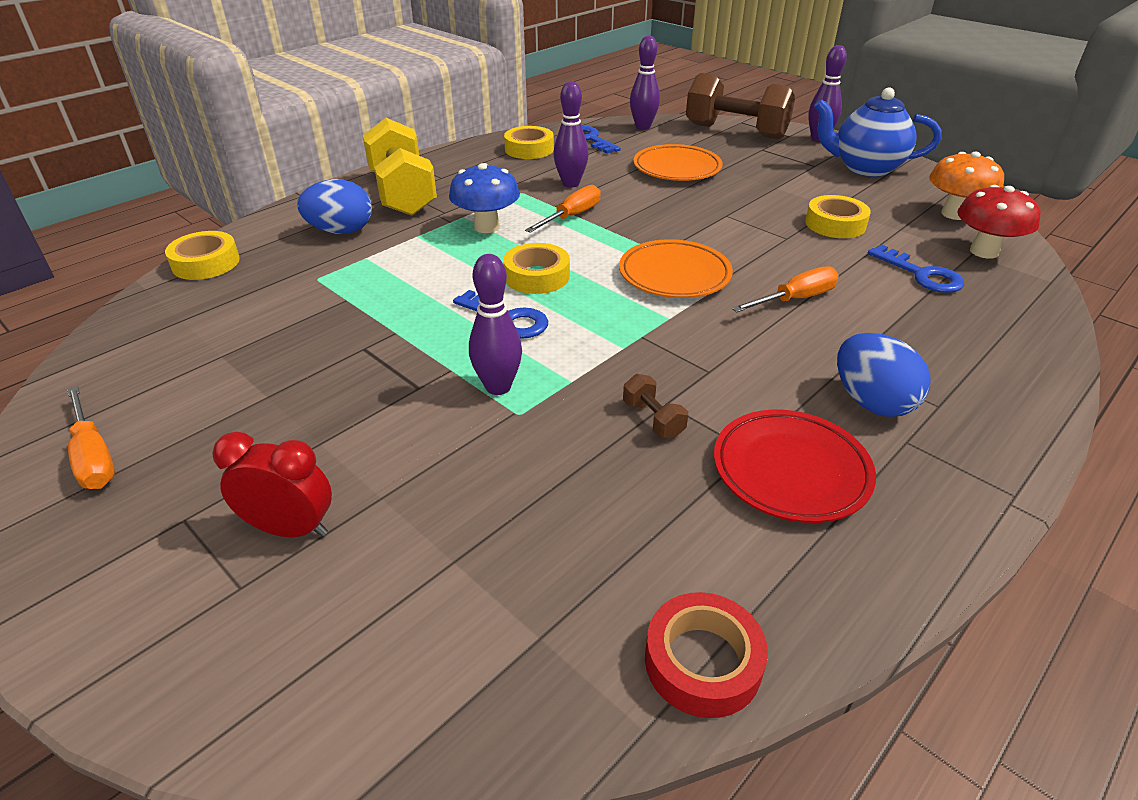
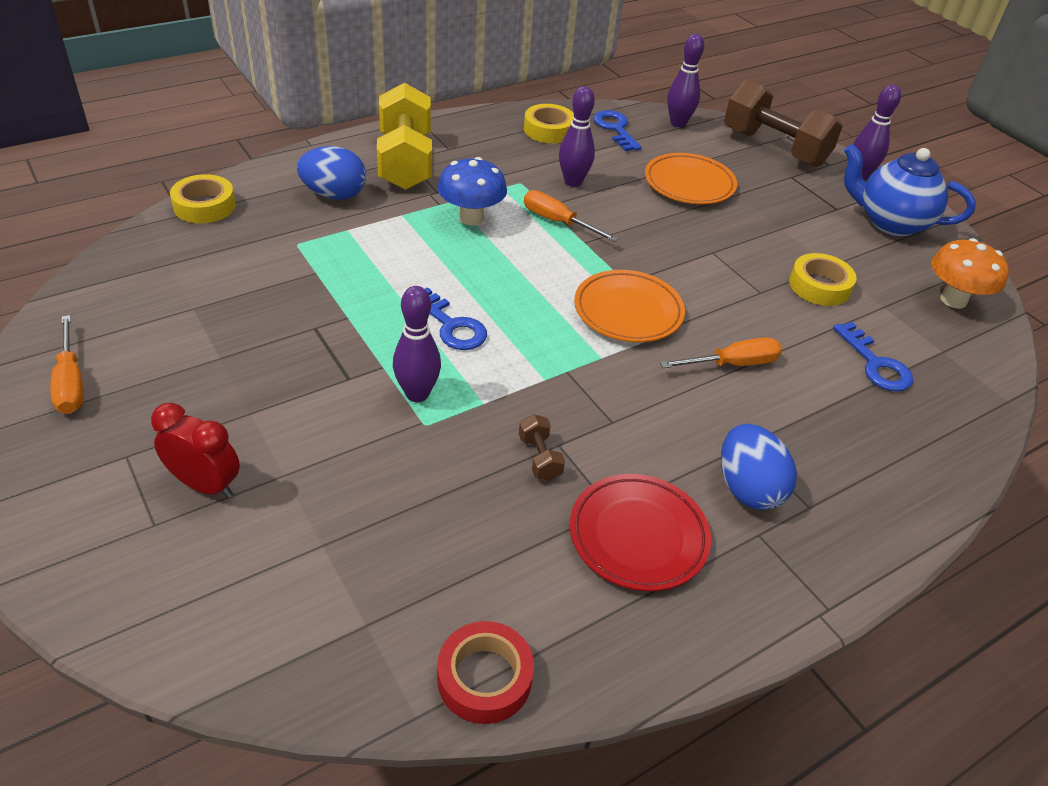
camera: 10 degrees right, 5 degrees up
(537, 276) = (497, 284): yellow tape -> none
(572, 216) = (558, 222): orange screwdriver -> orange screwdriver turned 105 degrees counterclockwise
(984, 251) = (957, 352): red mushroom -> none

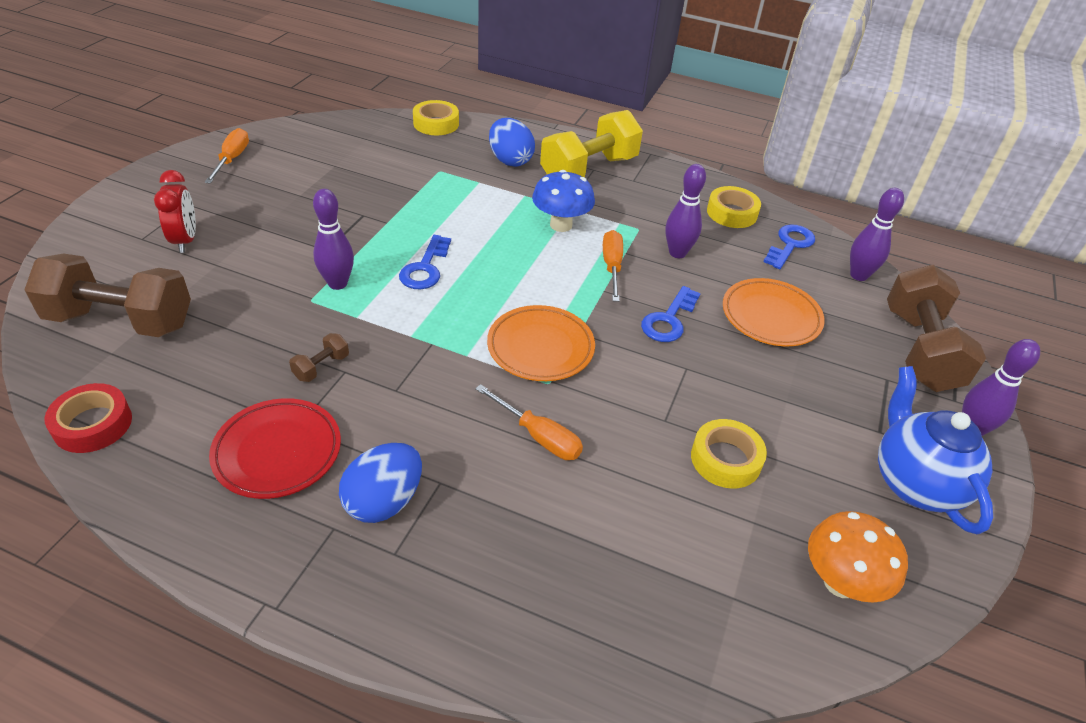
camera: 55 degrees right, 0 degrees up
(71, 382) = (232, 159): orange screwdriver -> orange screwdriver turned 150 degrees clockwise
(312, 596) = (121, 320): none -> brown dumbbell
(875, 364) = (648, 543): blue key -> blue key (669, 320)

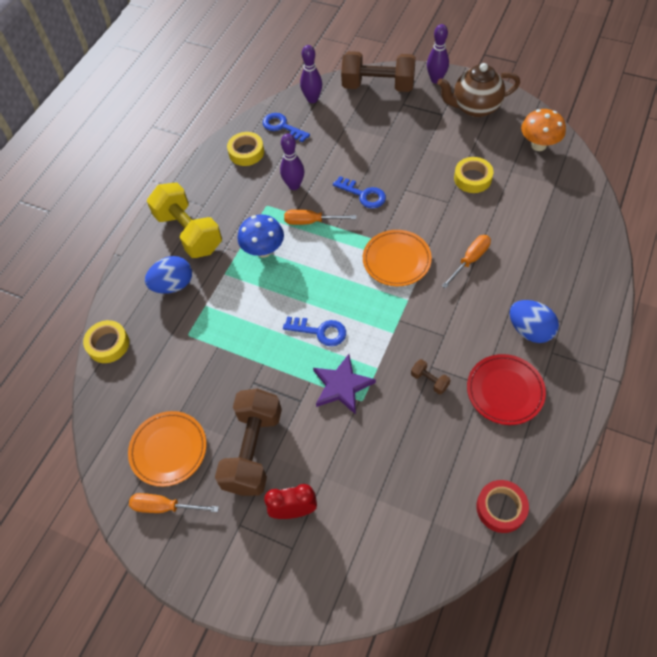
camera: 80 degrees left, 15 degrees up
(121, 320) = (397, 527): brown dumbbell -> brown dumbbell (253, 450)
(337, 283) = (342, 386): purple bowling pin -> purple star
(770, 317) = (355, 146): orange plate -> orange plate (169, 450)
(915, 483) = (475, 108): blue teapot -> brown teapot

